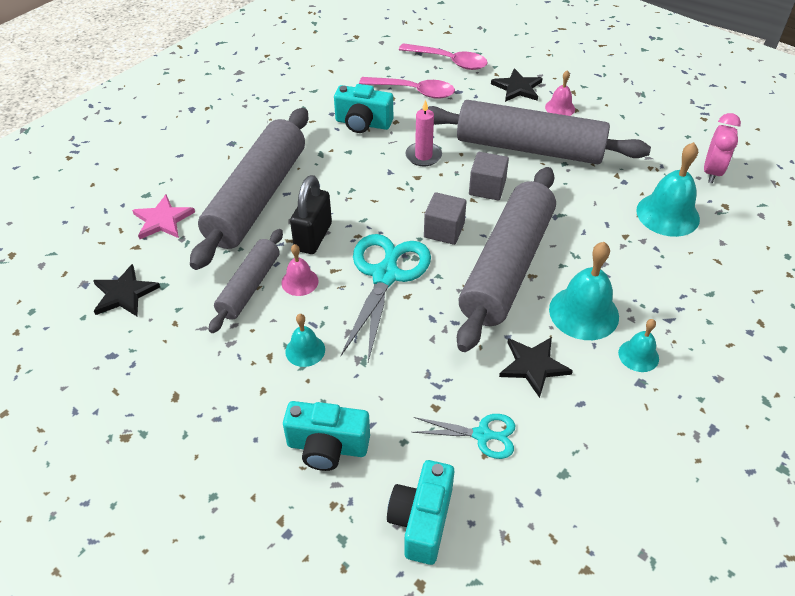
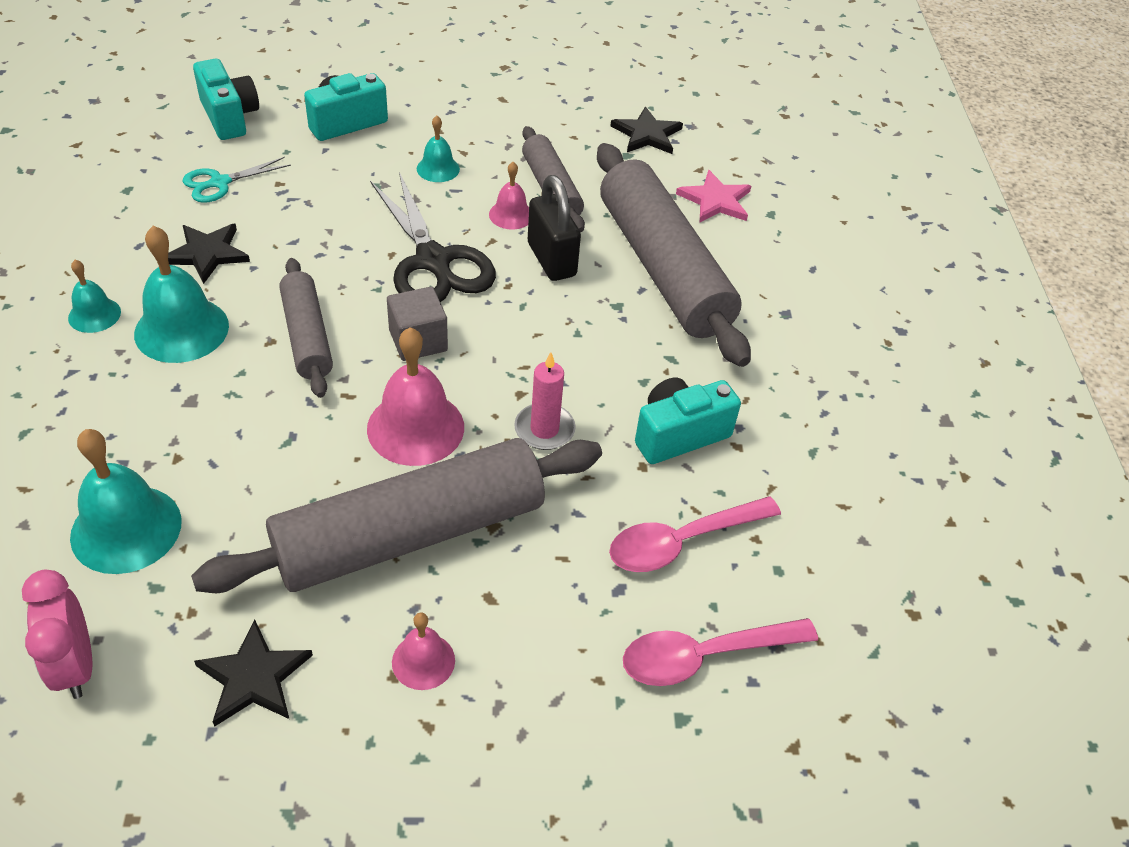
camera: 135 degrees right, 0 degrees up
(385, 275) = (433, 261): turquoise scissors -> black scissors
(487, 188) = (415, 427): grey cube -> pink bell
(507, 267) = (307, 336): grey rolling pin -> grey rolling pin, size x0.54
(517, 88) = (532, 665): black star -> black star (254, 677)

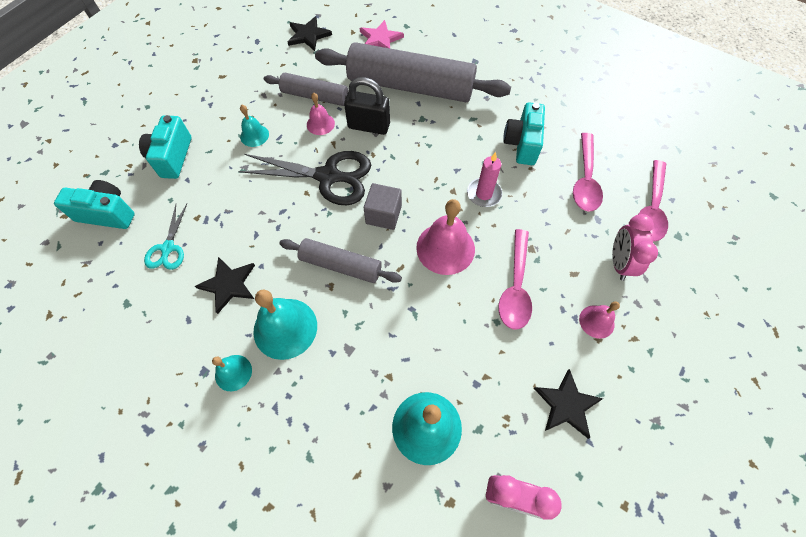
camera: 50 degrees left, 15 degrees up
(410, 534) = (515, 287): grey rolling pin -> pink spoon
(556, 651) = (619, 263): none -> pink clock

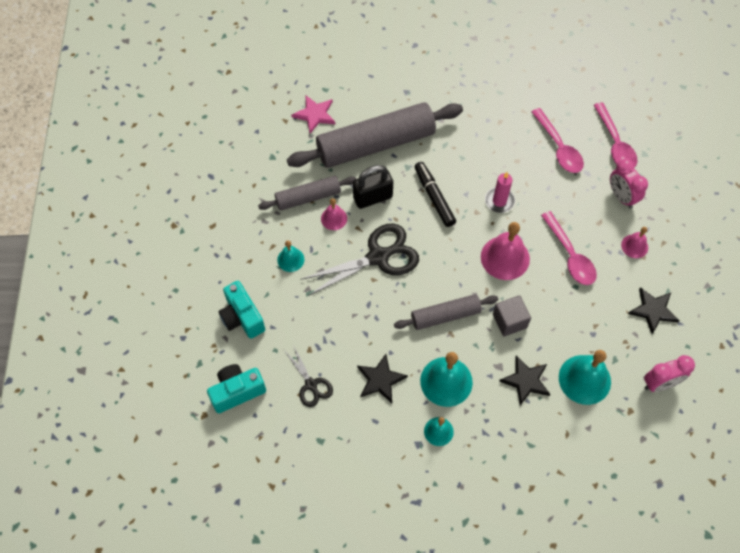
camera: 35 degrees left, 0 degrees up
(168, 248) = (311, 385): turquoise scissors -> black scissors
(308, 35) = (251, 145): black star -> black star (526, 380)
(383, 215) = (443, 260): grey cube -> grey cube (509, 321)
(424, 156) = (434, 197): none -> black marker
(522, 144) = (496, 144): turquoise camera -> none

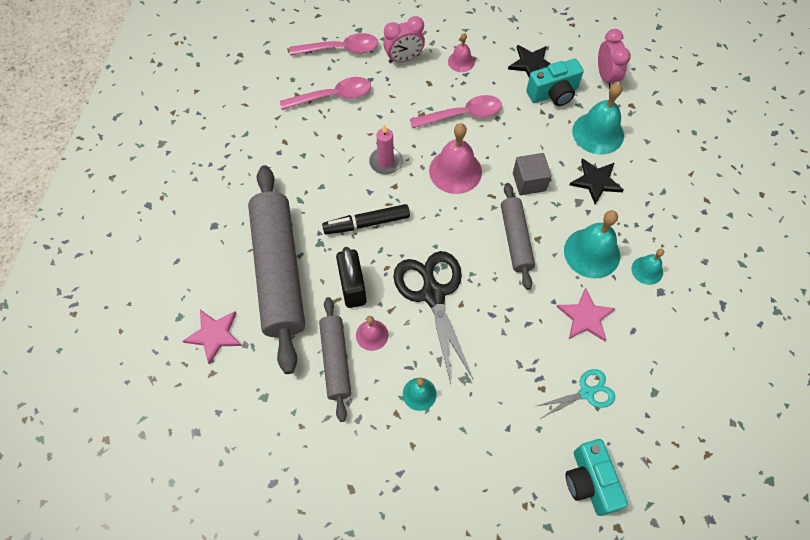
camera: 80 degrees left, 0 degrees up
(242, 317) = (491, 464): turquoise camera -> turquoise camera (553, 94)
(311, 385) = (586, 393): black scissors -> turquoise scissors
(380, 380) = (585, 317): black star -> pink star

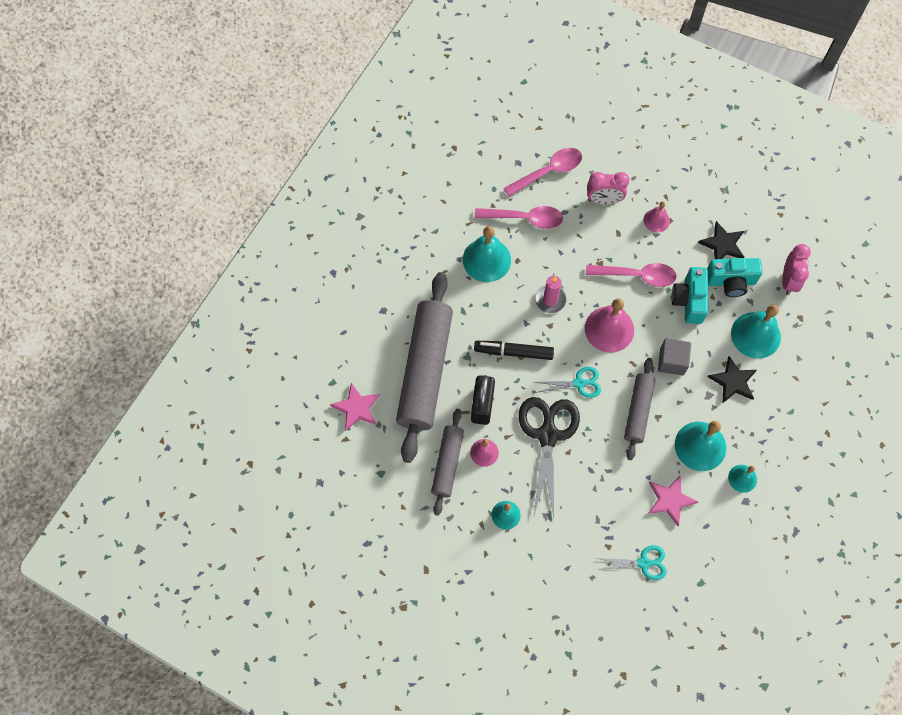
camera: 20 degrees right, 5 degrees up
(307, 144) = (486, 260): none -> turquoise bell
(341, 49) = (548, 171): pink spoon -> pink spoon turned 45 degrees counterclockwise
(445, 232) = (579, 383): none -> turquoise scissors
(589, 482) = (616, 633): turquoise camera -> turquoise camera (689, 301)

